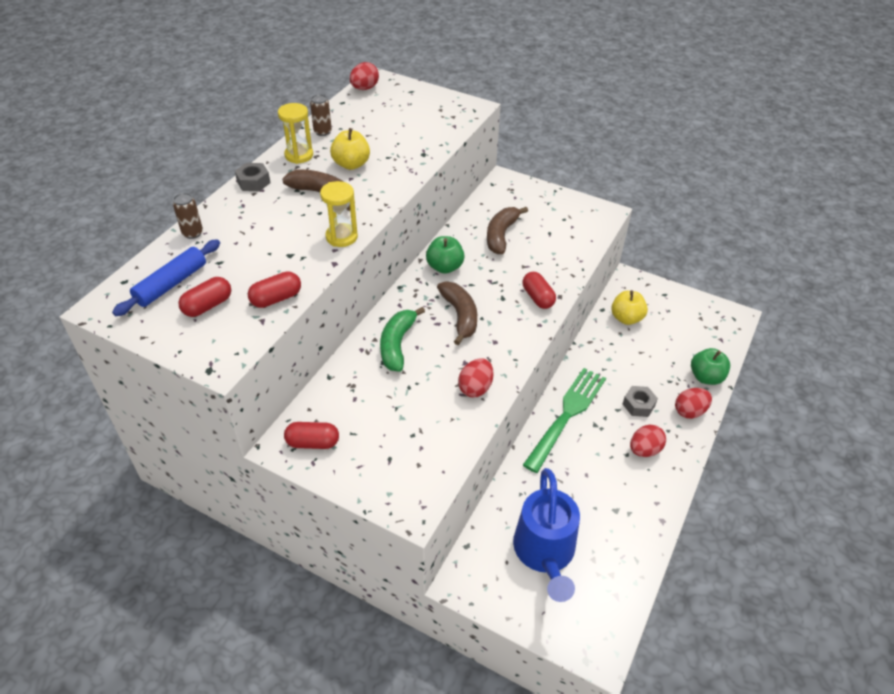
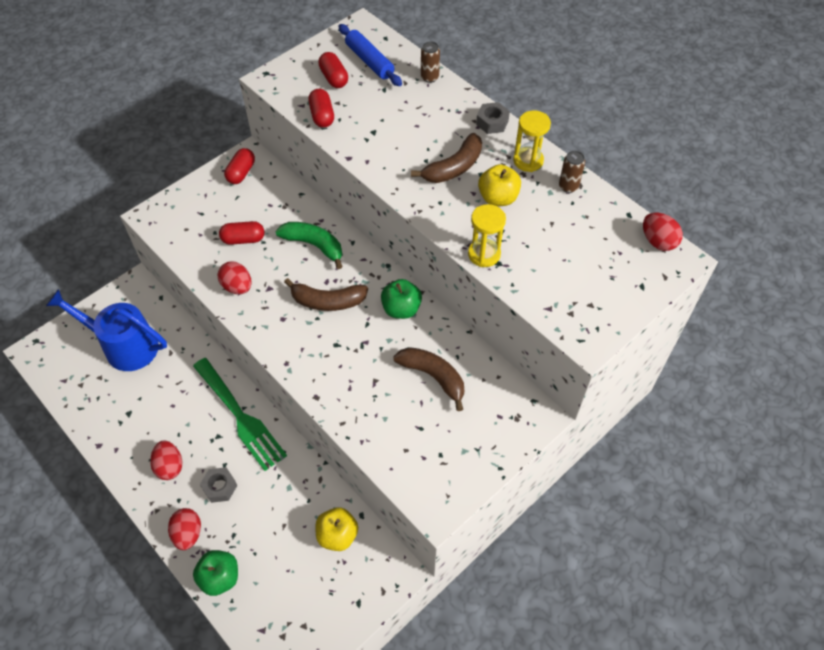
camera: 110 degrees right, 10 degrees up
(341, 237) = (382, 169): yellow hourglass -> yellow hourglass (484, 254)
(537, 298) = (323, 375): red capsule -> red capsule (243, 239)

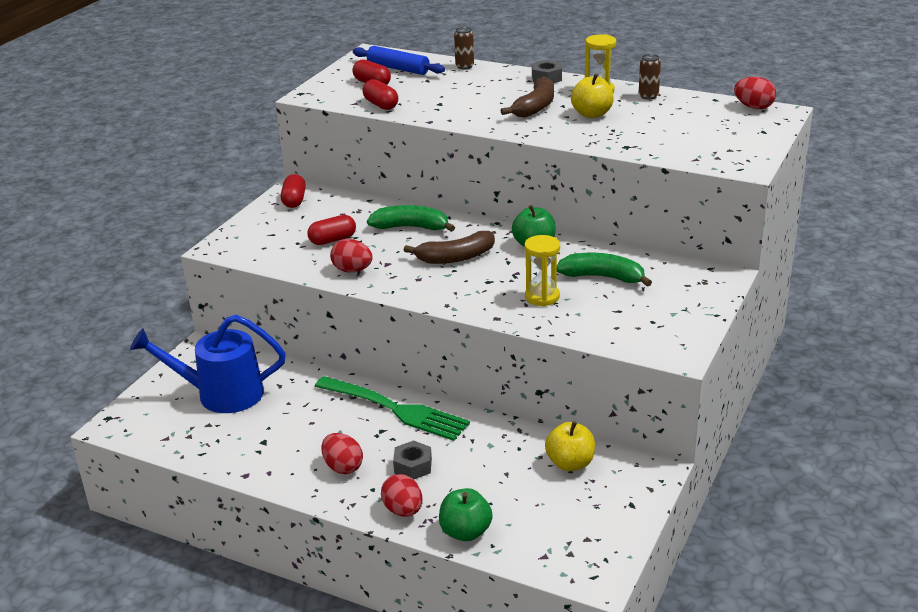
camera: 20 degrees left, 25 degrees down
(433, 377) = (603, 277): brown banana -> green banana
(484, 254) = (609, 144): yellow hourglass -> yellow hourglass (542, 297)

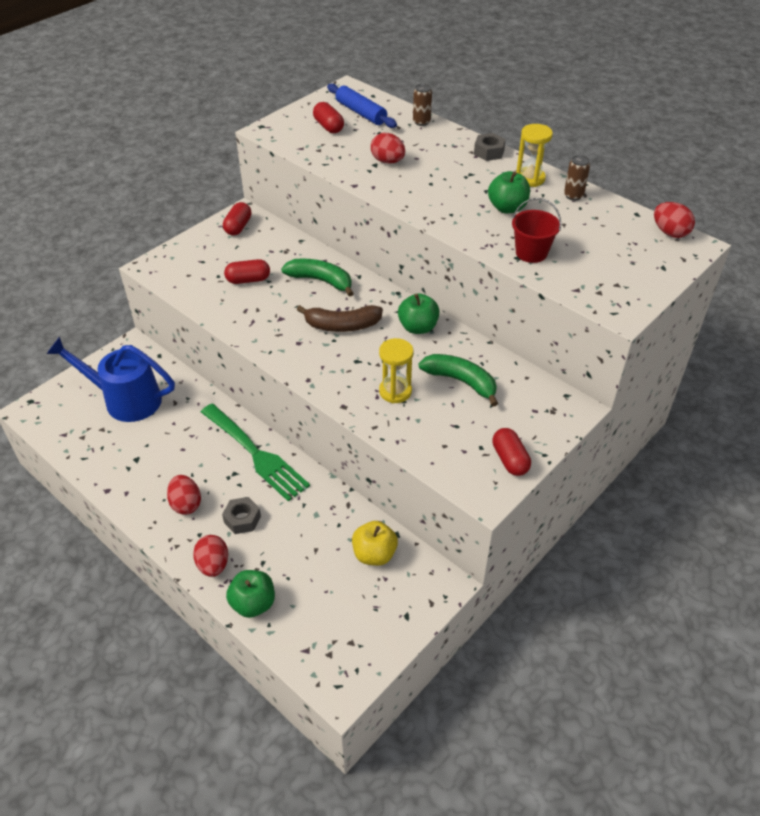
camera: 15 degrees right, 15 degrees up
(352, 270) = (248, 319): red egg -> red egg (387, 161)
(381, 105) = (322, 155): red capsule -> red capsule (510, 460)
(535, 107) = (459, 187): brown banana -> none
(592, 114) = (507, 208): yellow apple -> green apple
(636, 141) = (531, 253): none -> red bucket

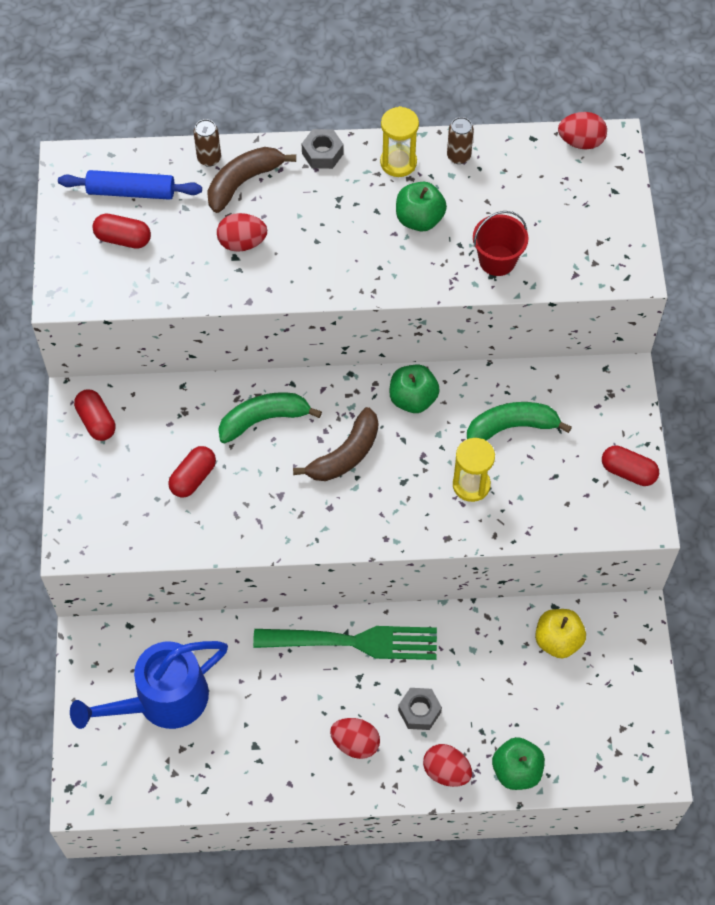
camera: 45 degrees left, 15 degrees up
(426, 140) = (243, 182): none -> brown banana

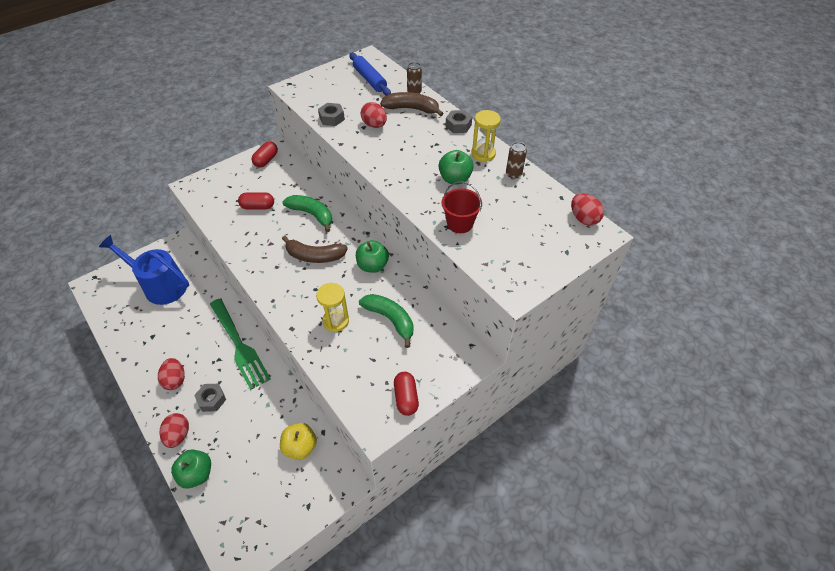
camera: 55 degrees right, 10 degrees down
(123, 239) = (340, 89): red capsule -> none
(184, 283) = (332, 118): none -> grey nut

